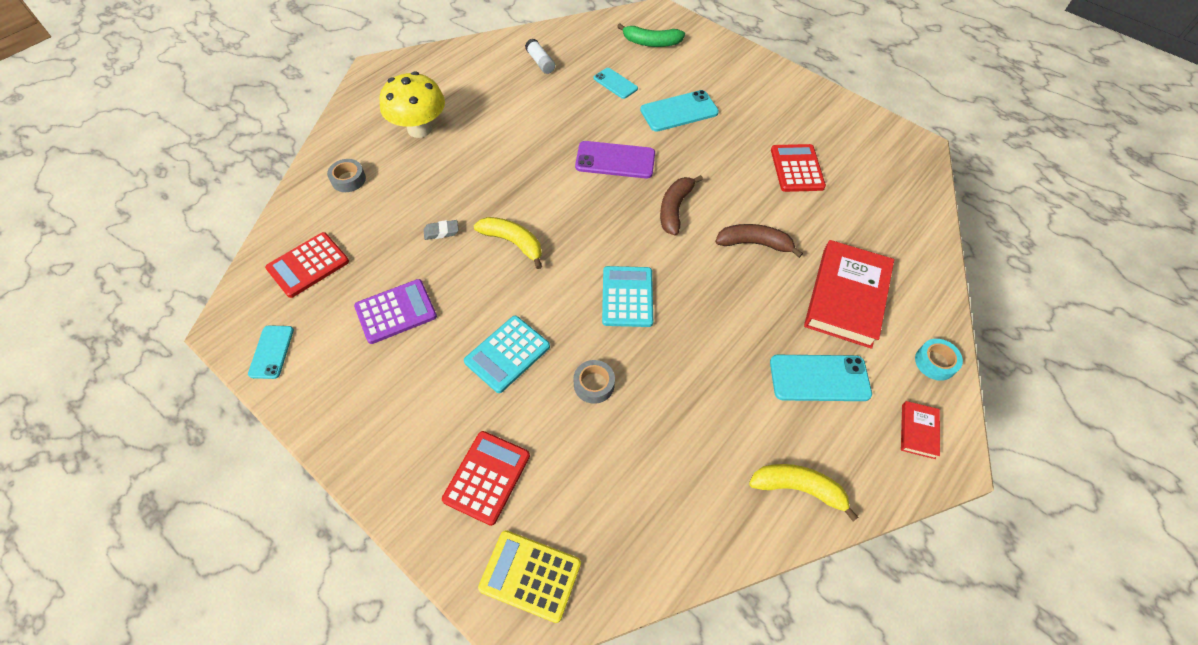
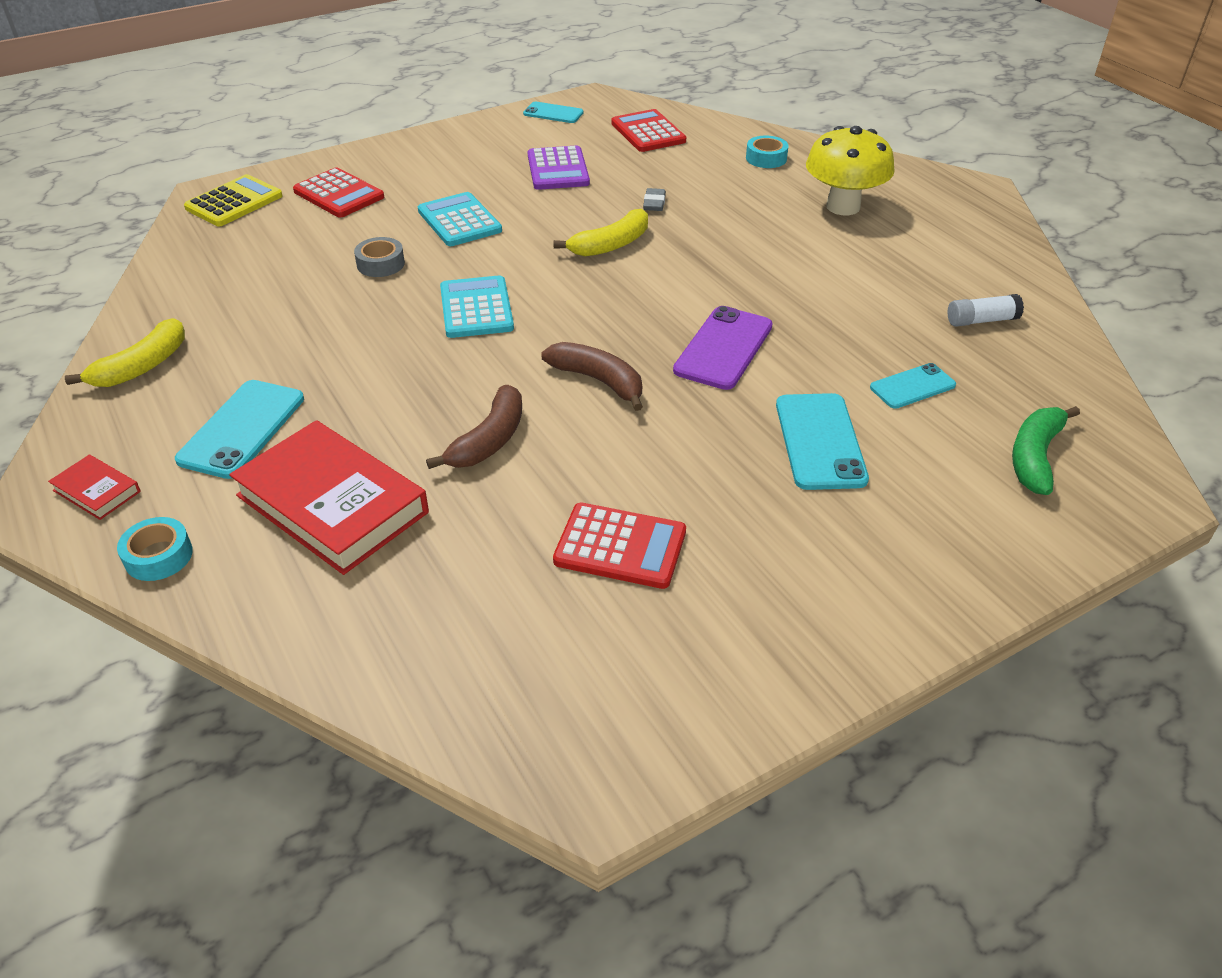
camera: 110 degrees right, 15 degrees down
(348, 179) = (766, 158): grey tape -> turquoise tape
(627, 297) = (476, 308): turquoise calculator -> turquoise calculator turned 120 degrees counterclockwise

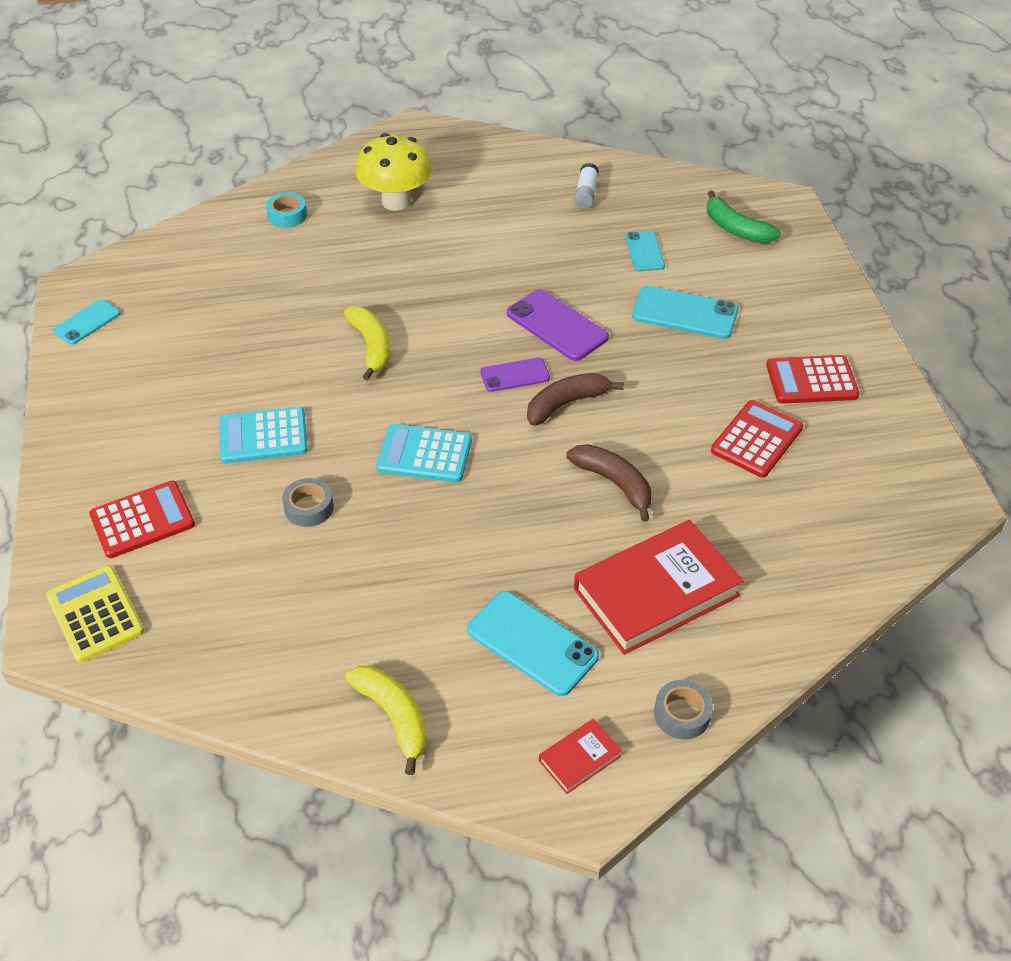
camera: 70 degrees left, 5 degrees up
(158, 556) = (682, 714): turquoise tape -> grey tape
(558, 169) = (210, 347): purple calculator -> none
(623, 337) = (515, 375): none -> purple phone
(648, 132) = (182, 270): red calculator -> red calculator (811, 380)
(654, 203) = (318, 302): grey eraser -> none

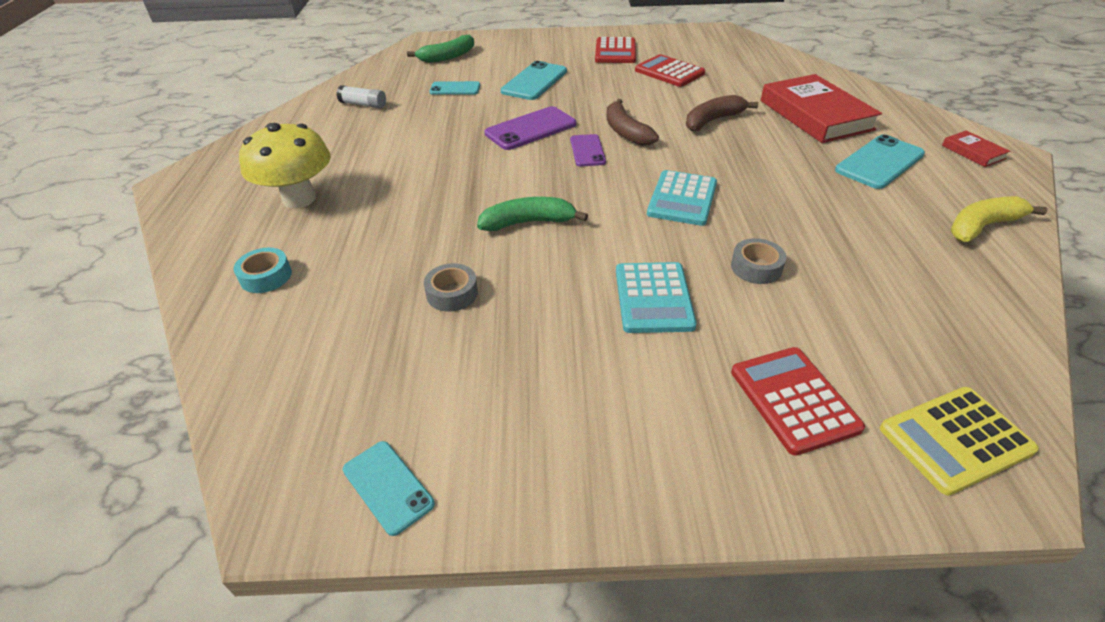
camera: 80 degrees left, 5 degrees down
(371, 347) = (528, 222): yellow banana -> green banana
(682, 714) = (916, 116): grey tape -> grey tape (452, 293)

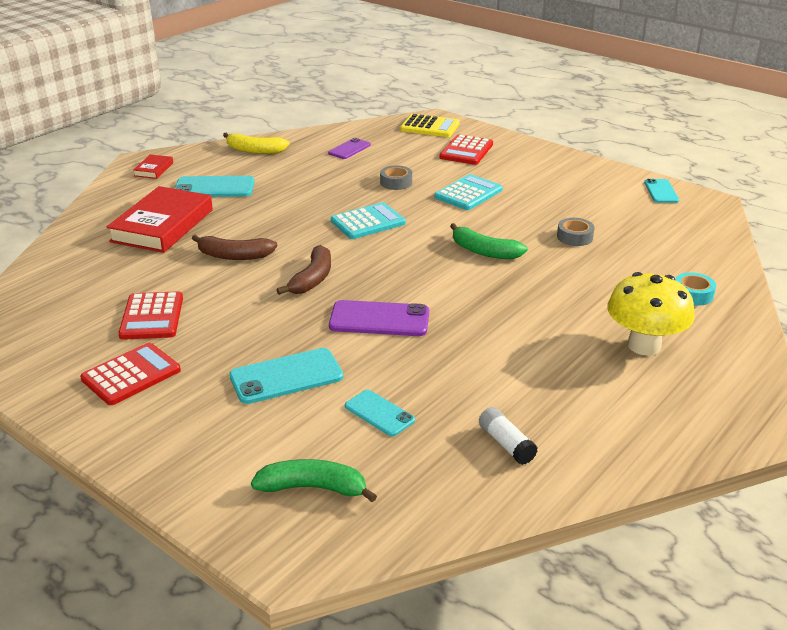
camera: 140 degrees left, 10 degrees down
(587, 151) = (368, 278): purple phone -> purple phone (349, 149)

